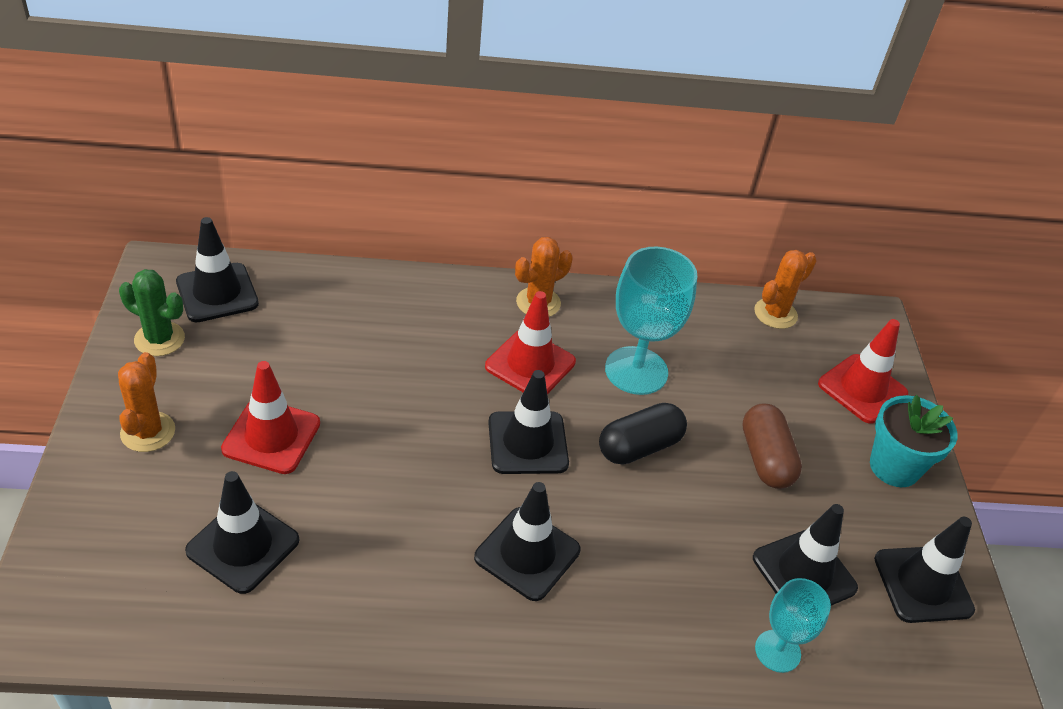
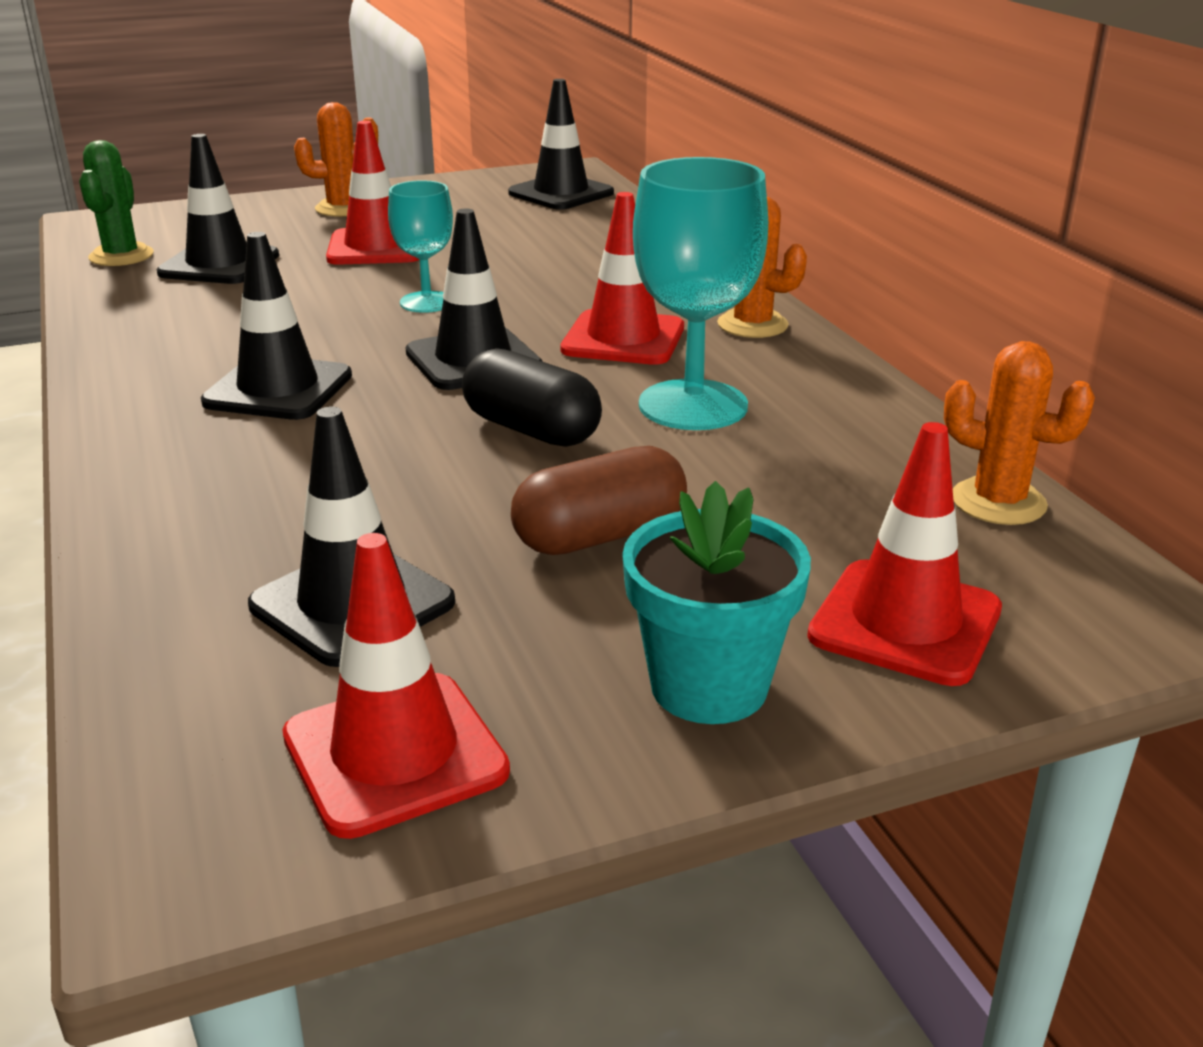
camera: 75 degrees right, 15 degrees down
(159, 339) = (470, 189): green cactus -> green cactus (121, 256)
(777, 651) = (169, 596): turquoise goblet -> turquoise goblet (427, 302)
(923, 584) = (395, 753): black traffic cone -> red traffic cone

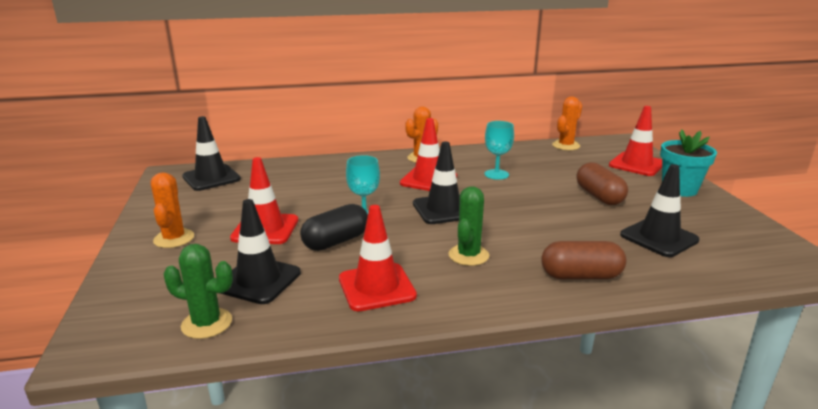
camera: 80 degrees left, 5 degrees down
(183, 491) = (580, 276): none -> brown capsule
(278, 389) = (468, 255): black traffic cone -> green cactus
(395, 753) = (737, 232): red traffic cone -> red traffic cone (376, 287)
(531, 430) = (517, 202): black capsule -> black capsule (336, 241)
(693, 405) = (496, 174): turquoise goblet -> turquoise goblet, size x0.59

